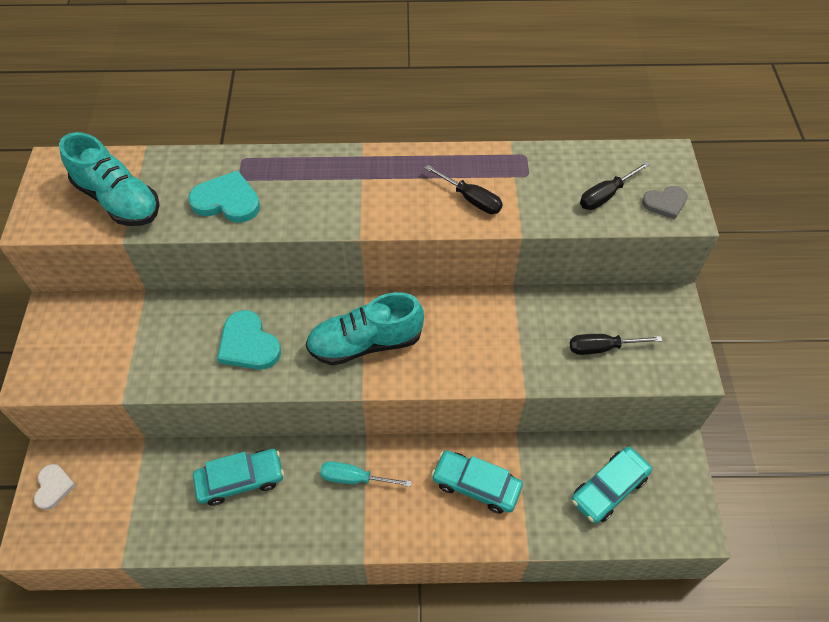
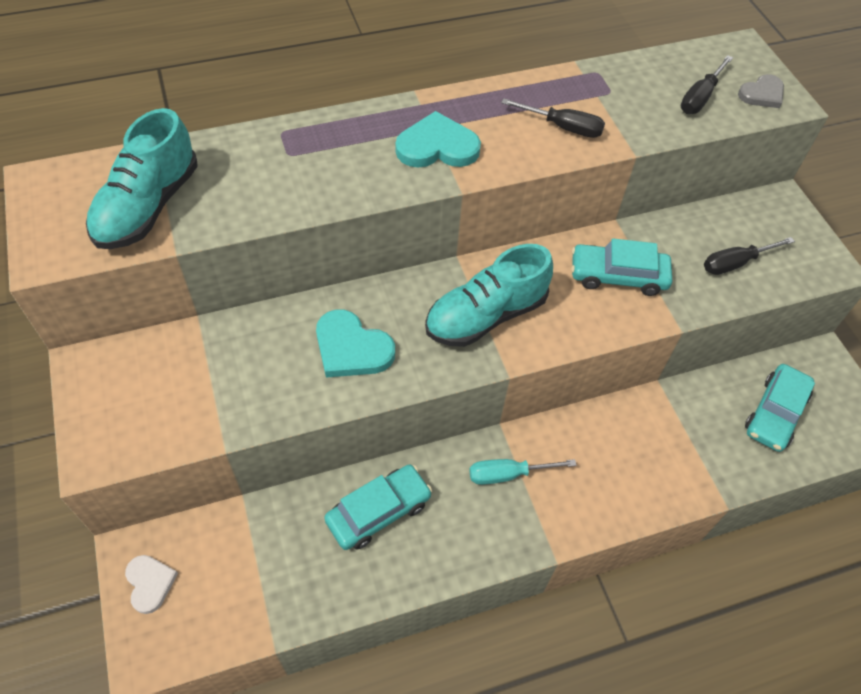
camera: 20 degrees left, 0 degrees up
(118, 200) = (148, 207): turquoise shoe -> turquoise shoe turned 90 degrees clockwise
(227, 201) = (285, 181): turquoise heart -> turquoise heart (437, 146)
(476, 485) = (641, 446): turquoise car -> turquoise car (618, 276)

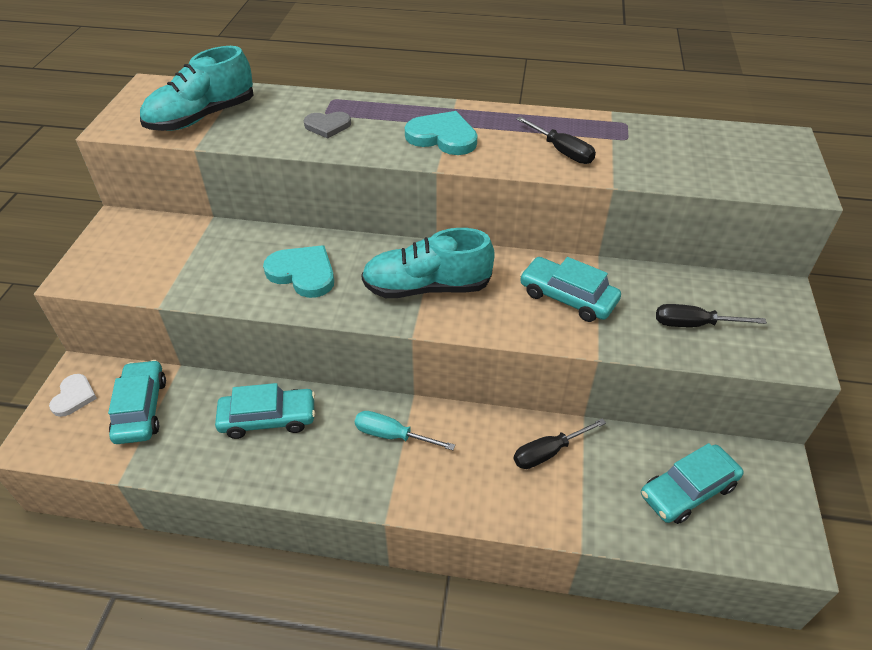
camera: 30 degrees right, 10 degrees down
(237, 562) = (141, 409): none -> turquoise car
(351, 348) = (303, 273): turquoise heart -> turquoise heart turned 150 degrees clockwise
(700, 97) = (712, 163): black screwdriver -> black screwdriver (548, 452)
(762, 94) = (780, 175): grey heart -> grey heart (327, 126)

